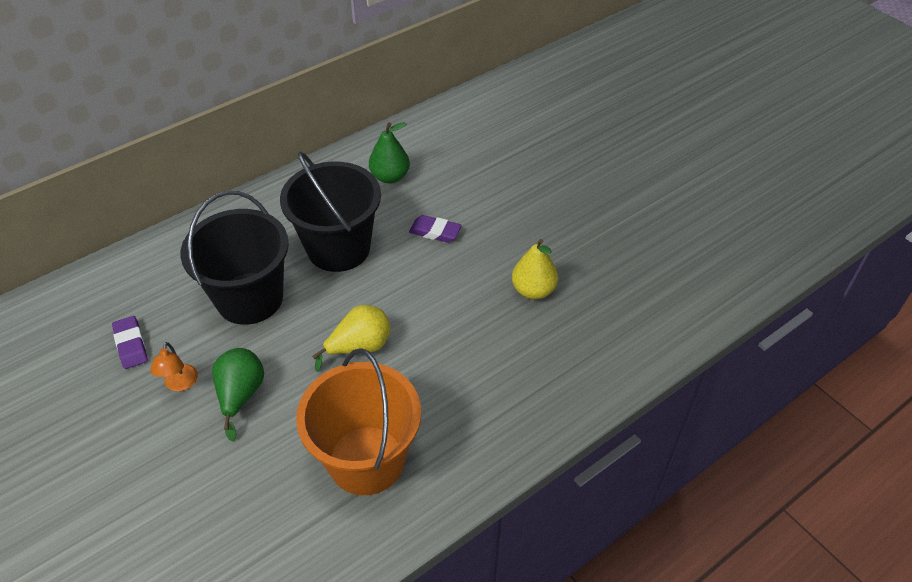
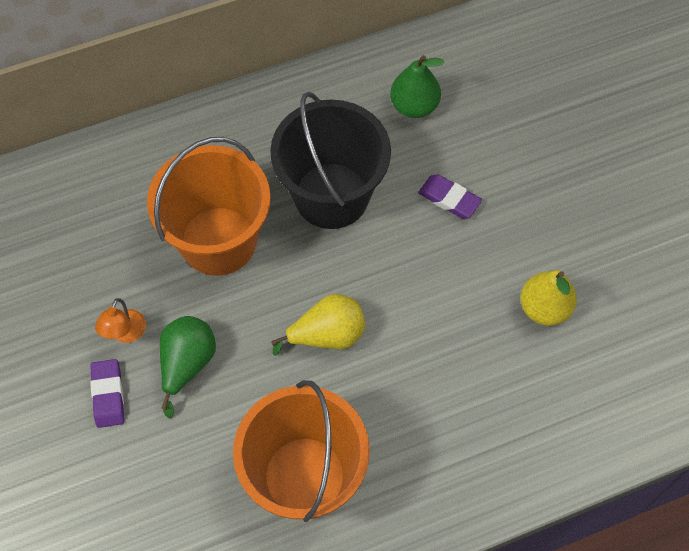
camera: 15 degrees right, 15 degrees up
(131, 345) = (81, 271): purple eraser -> purple eraser (108, 395)
(249, 298) = (218, 241): black bucket -> orange bucket

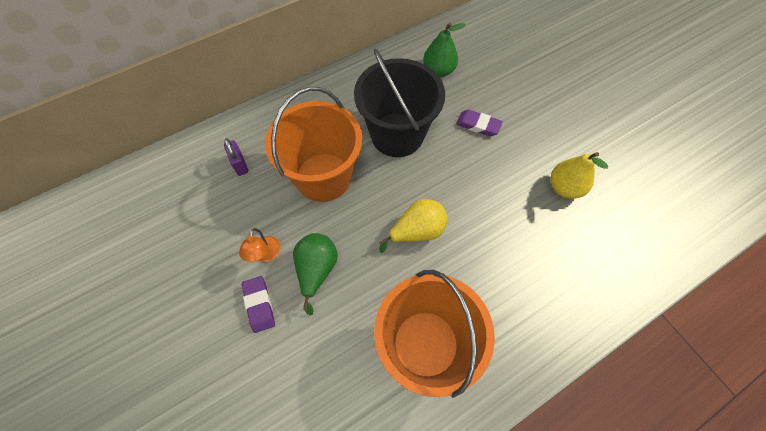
camera: 10 degrees left, 0 degrees up
(109, 205) = (240, 164): none -> purple padlock

